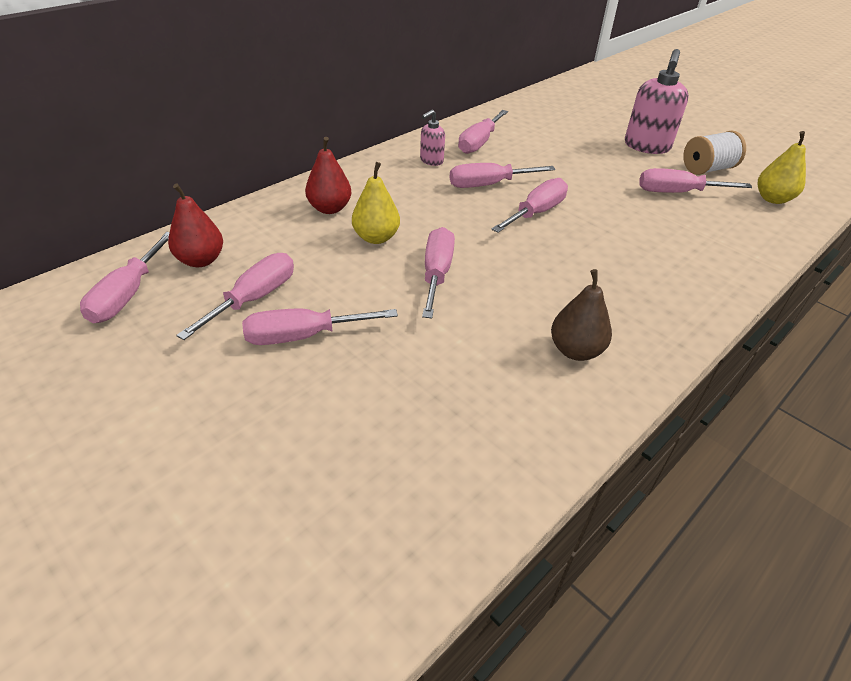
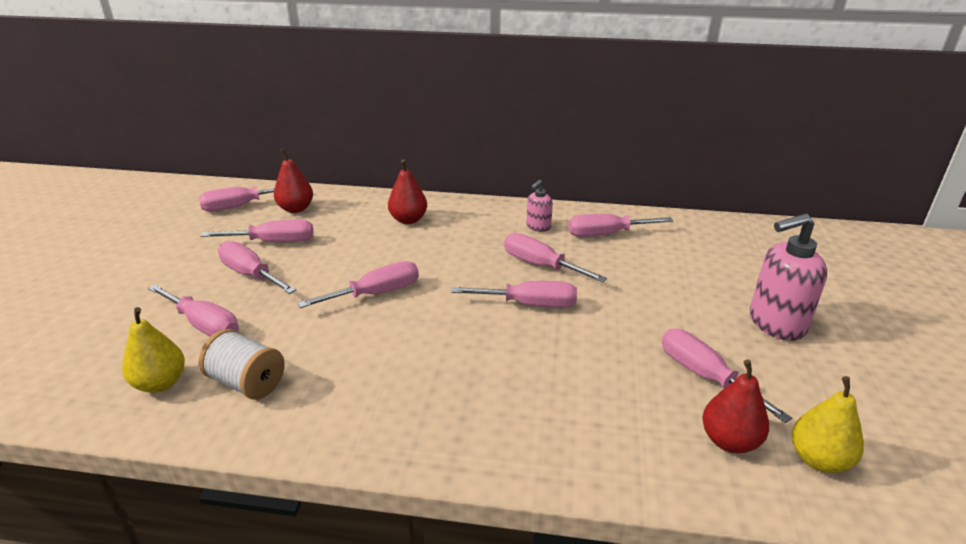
camera: 55 degrees right, 10 degrees down
(367, 400) = (204, 325): none -> pink screwdriver
(376, 238) = (394, 251): yellow pear -> yellow pear (160, 383)
(431, 161) = (538, 227): pink soap dispenser -> pink soap dispenser turned 60 degrees counterclockwise
(575, 350) = (340, 398): brown pear -> none
(707, 169) = (802, 383): white spool -> white spool (247, 382)
(741, 215) = (729, 441): none -> red pear

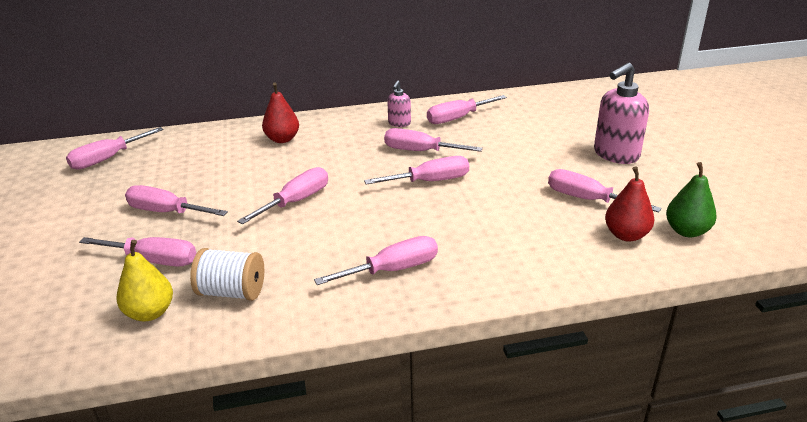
camera: 20 degrees left, 0 degrees up
(274, 242) = (167, 182): pink screwdriver -> pink screwdriver (393, 270)
(296, 209) = (167, 150): red pear -> none
(818, 459) = (686, 231): yellow pear -> green pear

